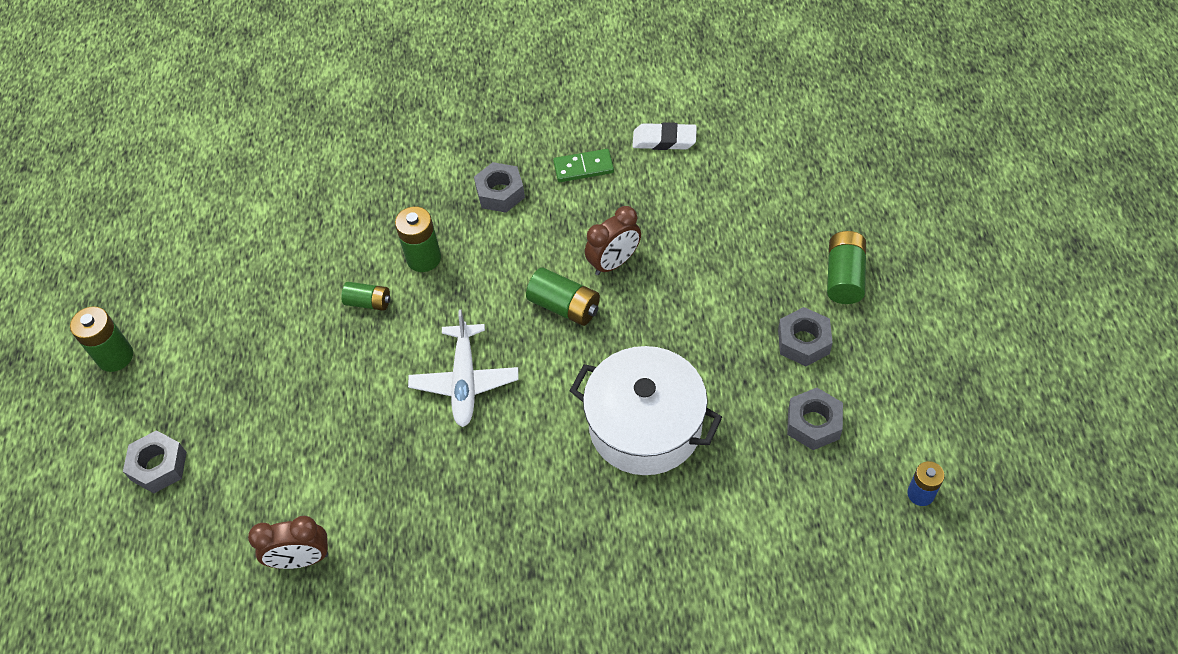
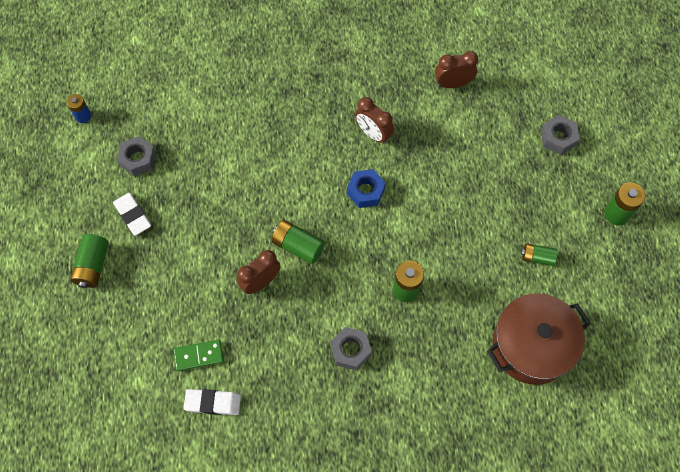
camera: 175 degrees right, 10 degrees up
(280, 203) = (531, 346): none -> brown pot
(368, 302) = (442, 253): green battery -> green battery (537, 257)
(445, 469) = (373, 134): none -> brown clock
(465, 381) = (365, 191): white plane -> blue nut
(583, 167) = (282, 375): green domino -> green domino (199, 356)
(645, 426) = (245, 159): white pot -> none
(803, 342) = (133, 215): grey nut -> white eraser

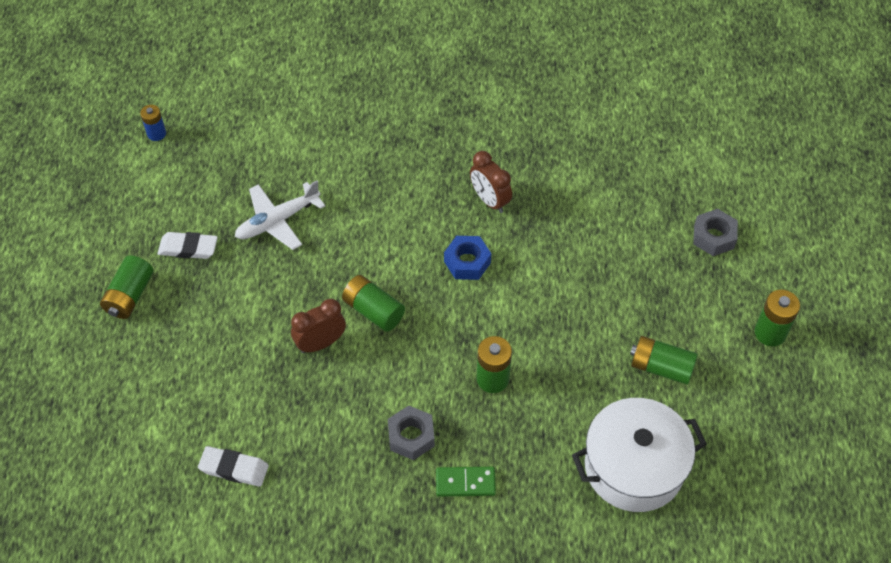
camera: 10 degrees right, 10 degrees down
(133, 215) = (188, 248): white eraser -> white eraser turned 60 degrees counterclockwise
(138, 159) = (208, 188): grey nut -> none
(199, 356) = (229, 413): green domino -> green domino (465, 483)
(202, 179) = (277, 221): none -> white plane
(453, 84) = (597, 159): brown clock -> none
(531, 346) = (634, 467): brown pot -> white pot
(537, 257) = (661, 367): green battery -> green battery, size x1.51

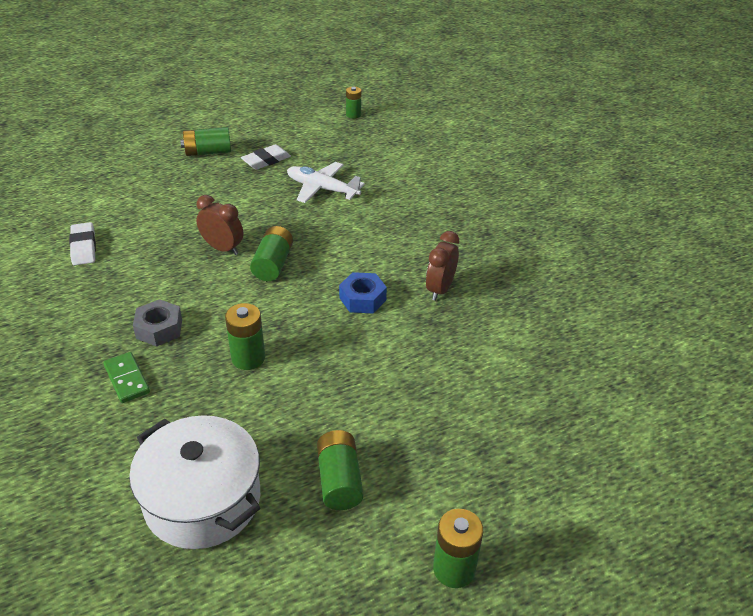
camera: 60 degrees right, 15 degrees down
(156, 134) = (353, 115): blue battery -> green battery
(188, 248) = (266, 160): white eraser -> white eraser turned 75 degrees clockwise
(713, 237) = (542, 468): grey nut -> none

